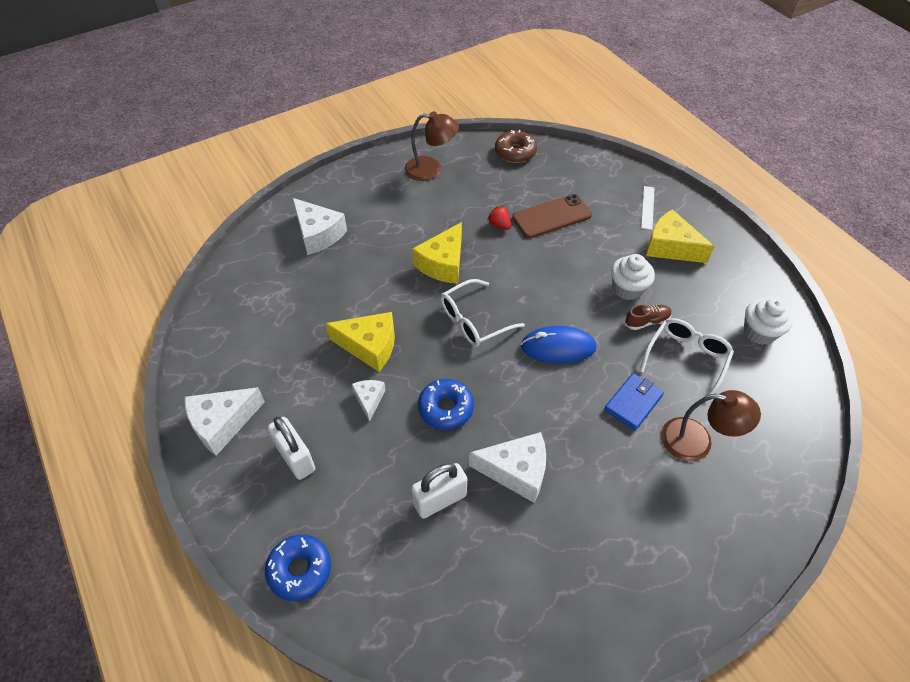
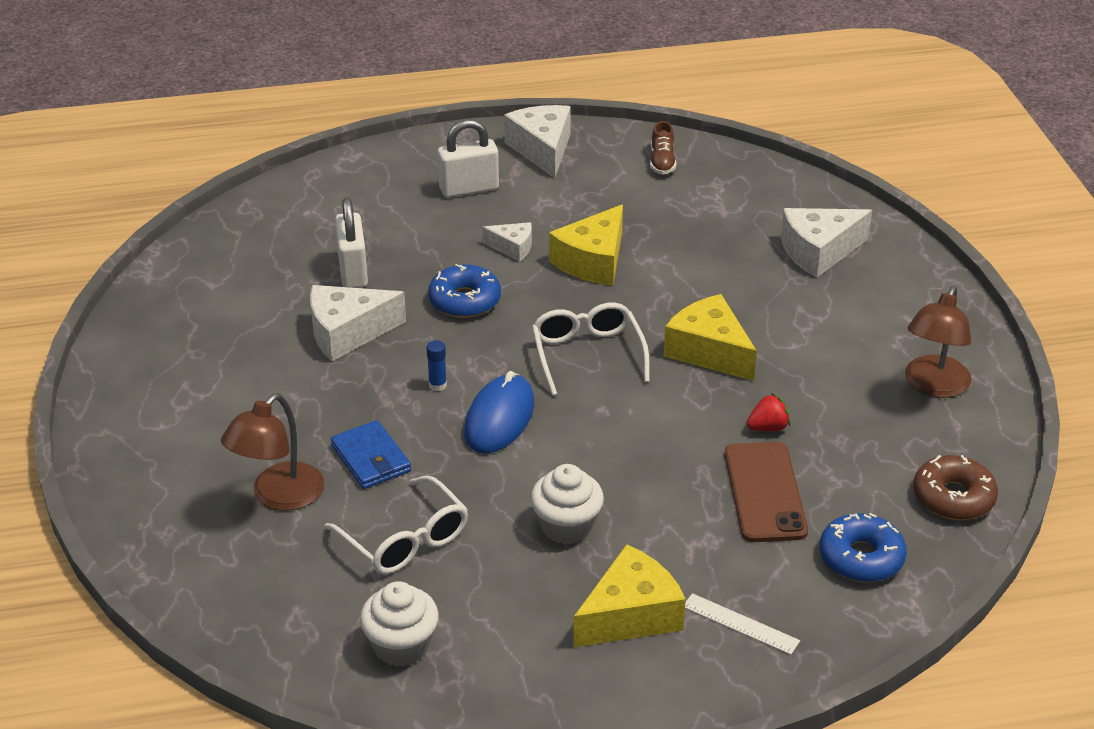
camera: 110 degrees right, 15 degrees down
(300, 570) = (344, 176): blue donut -> blue donut (861, 557)
(516, 471) = (347, 333): white cheese -> white cheese turned 45 degrees clockwise
(544, 392) = (437, 385): none -> blue glue stick
(647, 321) = (493, 523): brown shoe -> brown shoe (662, 162)

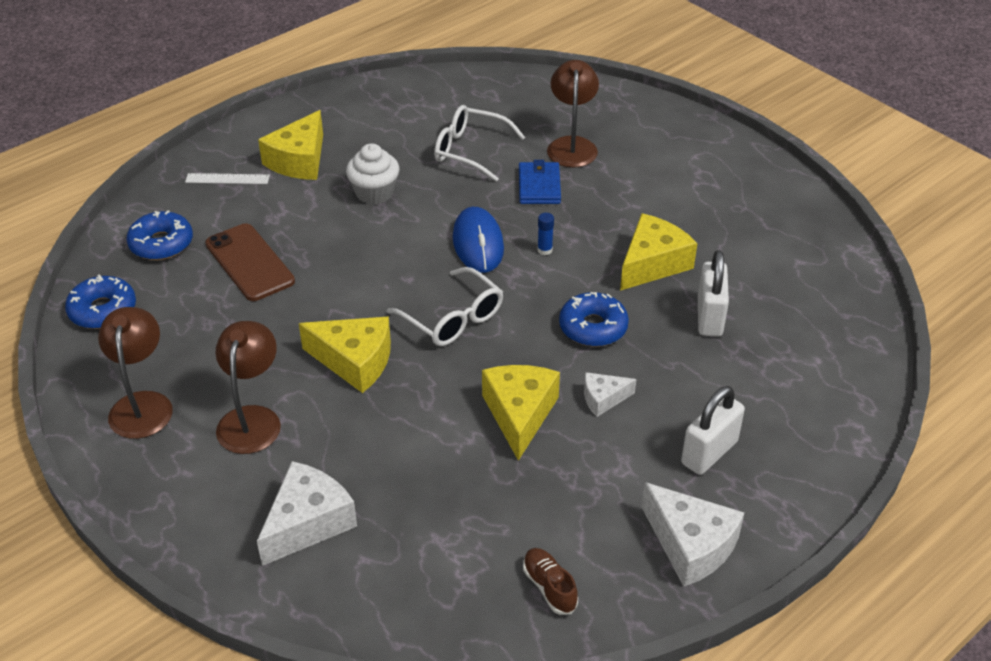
camera: 150 degrees right, 5 degrees up
(347, 333) = (652, 263): white cheese -> yellow cheese
(353, 271) = (709, 317): white padlock -> white padlock turned 45 degrees clockwise
(371, 458) = (539, 186): blue wallet -> blue wallet turned 60 degrees clockwise
(401, 646) = (421, 103): white cupcake -> none
(768, 428) = (270, 312): red strawberry -> none
(832, 338) = (252, 419): none -> brown lamp
(953, 497) = (103, 310): brown donut -> blue donut

